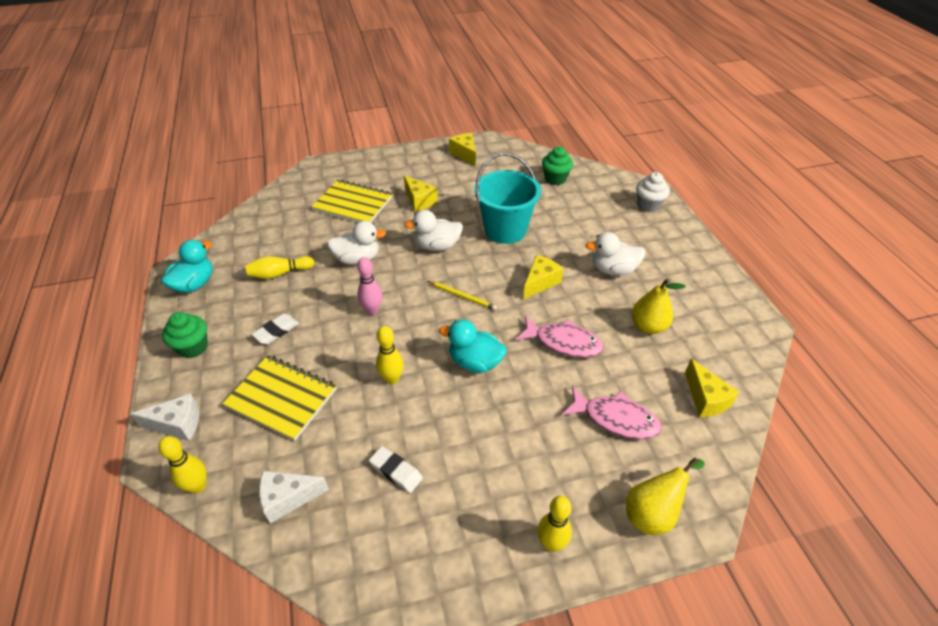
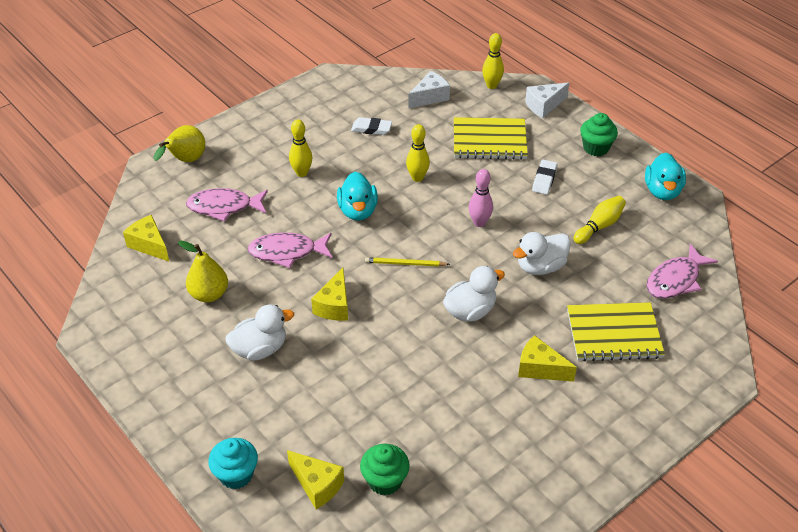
camera: 155 degrees right, 0 degrees up
(274, 220) = (675, 280): none -> pink fish
(465, 154) = (545, 485): yellow cheese -> yellow cheese (317, 485)
(475, 362) = (358, 211): turquoise duck -> turquoise duck turned 90 degrees clockwise
(505, 230) = (407, 361): turquoise bucket -> none
(551, 543) = (250, 127): yellow bowling pin -> yellow bowling pin (302, 173)
(648, 205) = (236, 475): white cupcake -> turquoise cupcake

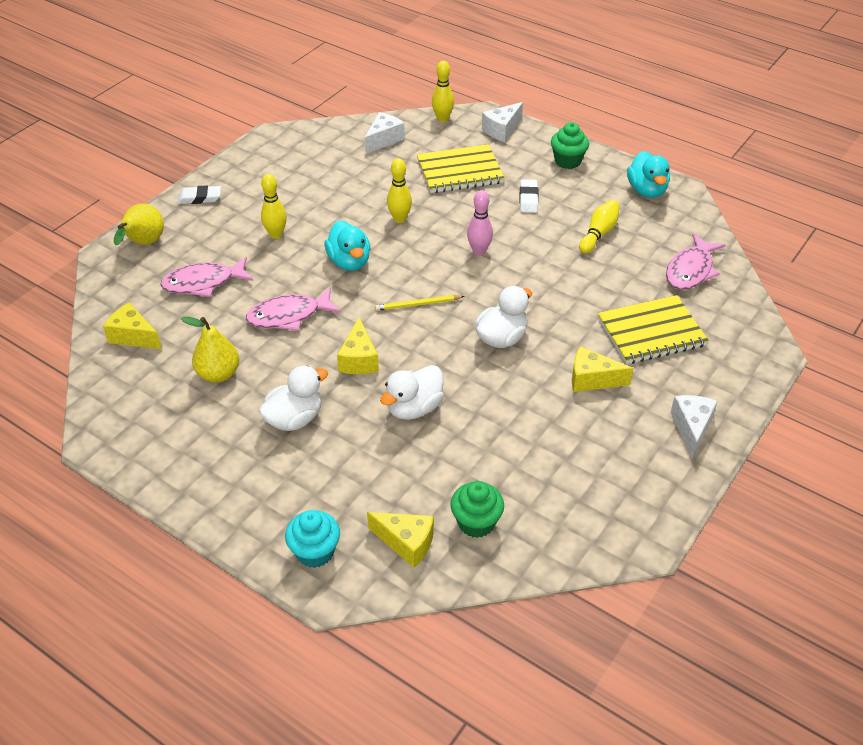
camera: 15 degrees left, 0 degrees up
(371, 129) = (334, 179): white eraser -> white eraser (200, 198)
(540, 267) = (556, 282): white duck -> white duck (414, 408)
(617, 436) = (691, 428): none -> white cheese

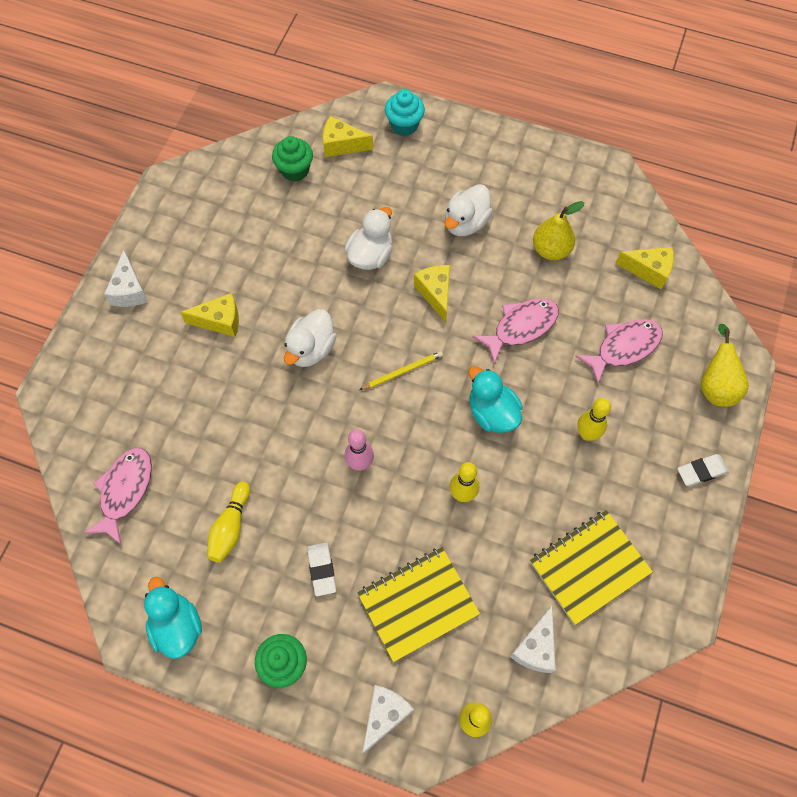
camera: 165 degrees right, 20 degrees up
(651, 332) = (166, 391): yellow notebook -> yellow notebook (589, 567)

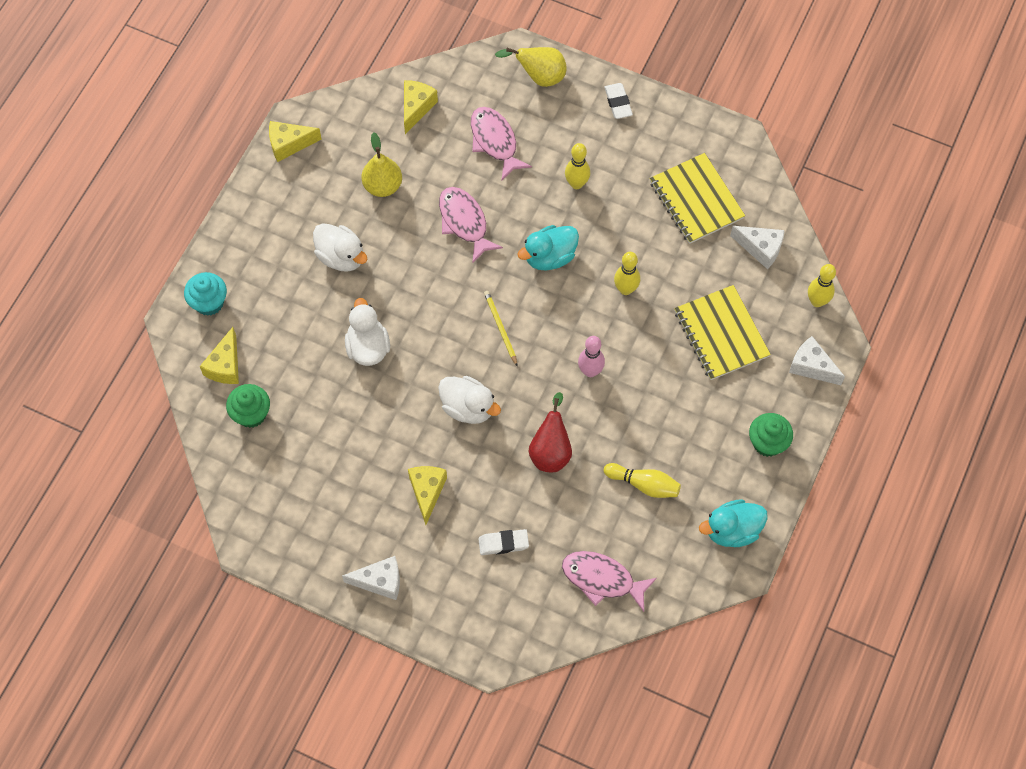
camera: 85 degrees left, 0 degrees up
(266, 430) = (551, 451): none -> red pear
(322, 570) = (687, 408): white eraser -> white eraser (503, 543)
(370, 255) = (368, 347): white duck -> white duck turned 45 degrees clockwise
(435, 293) = (419, 292): yellow cheese -> yellow cheese (289, 144)

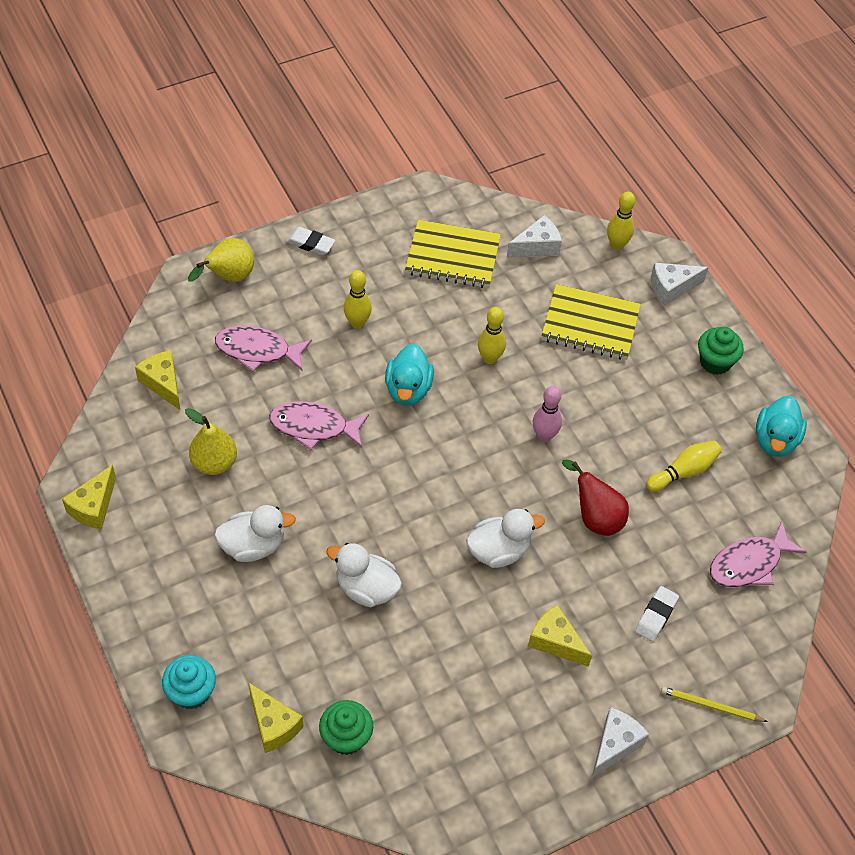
camera: 55 degrees left, 10 degrees down
(500, 328) = (443, 472): yellow pencil -> yellow pencil (710, 706)

